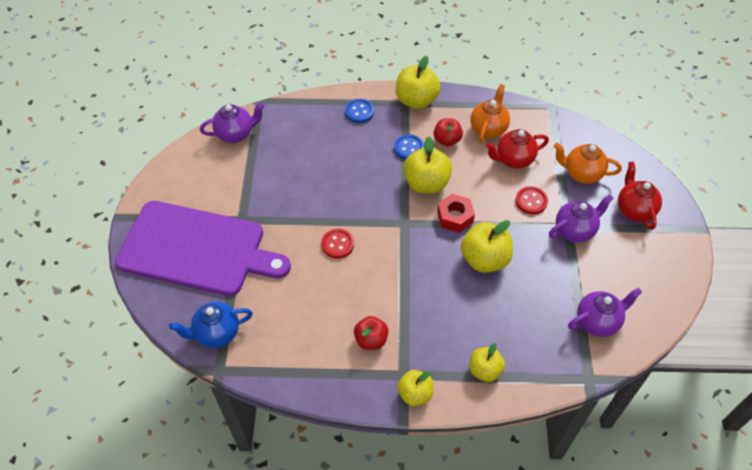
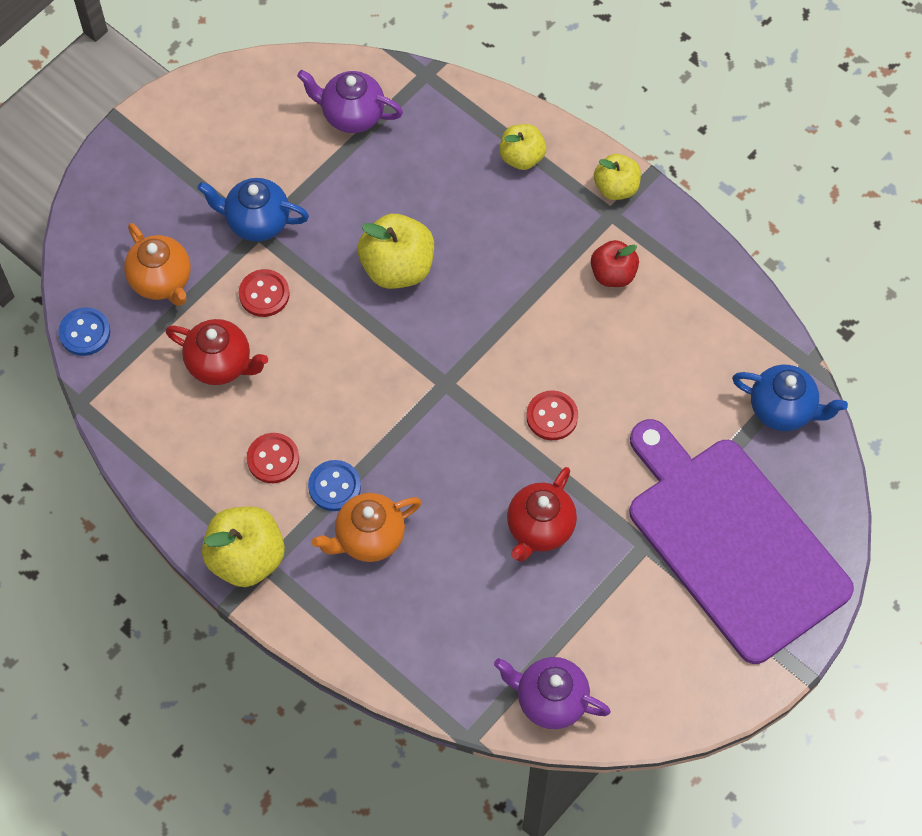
camera: 140 degrees left, 10 degrees up
(359, 112) = (343, 601): blue button -> blue button (85, 332)
(426, 183) = (365, 416): yellow apple -> none
(447, 140) = (273, 459): red apple -> red button
(455, 217) = (377, 344): red nut -> none
(488, 129) = (201, 433): orange teapot -> orange teapot (369, 538)
(575, 230) = (257, 222): purple teapot -> blue teapot
(634, 210) = (159, 193): red teapot -> red teapot (540, 528)

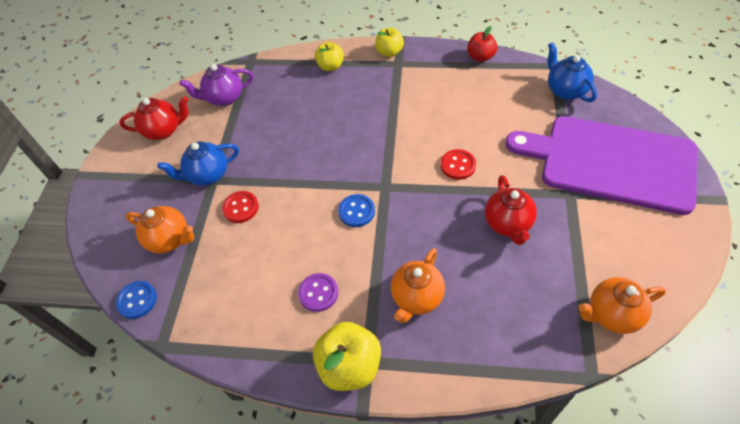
camera: 30 degrees left, 10 degrees down
(221, 364) = (242, 261): red teapot -> red teapot (164, 130)
(273, 459) = (318, 293): red button -> purple button
(334, 486) = (370, 283): blue button -> blue button (356, 211)
(397, 267) = (308, 149): yellow apple -> none
(550, 700) = (612, 315): purple teapot -> orange teapot
(613, 274) = (424, 86): red apple -> red apple (480, 57)
(783, 409) = (565, 90): blue teapot -> blue teapot turned 105 degrees counterclockwise

